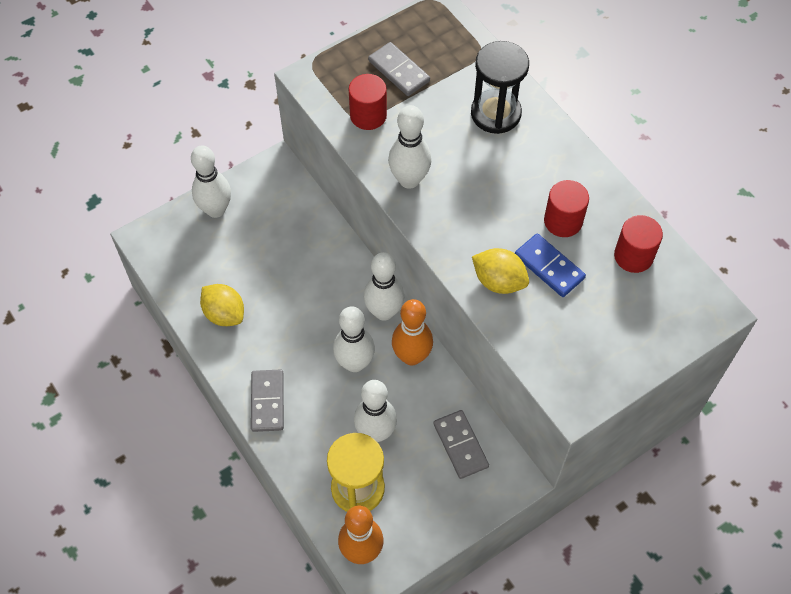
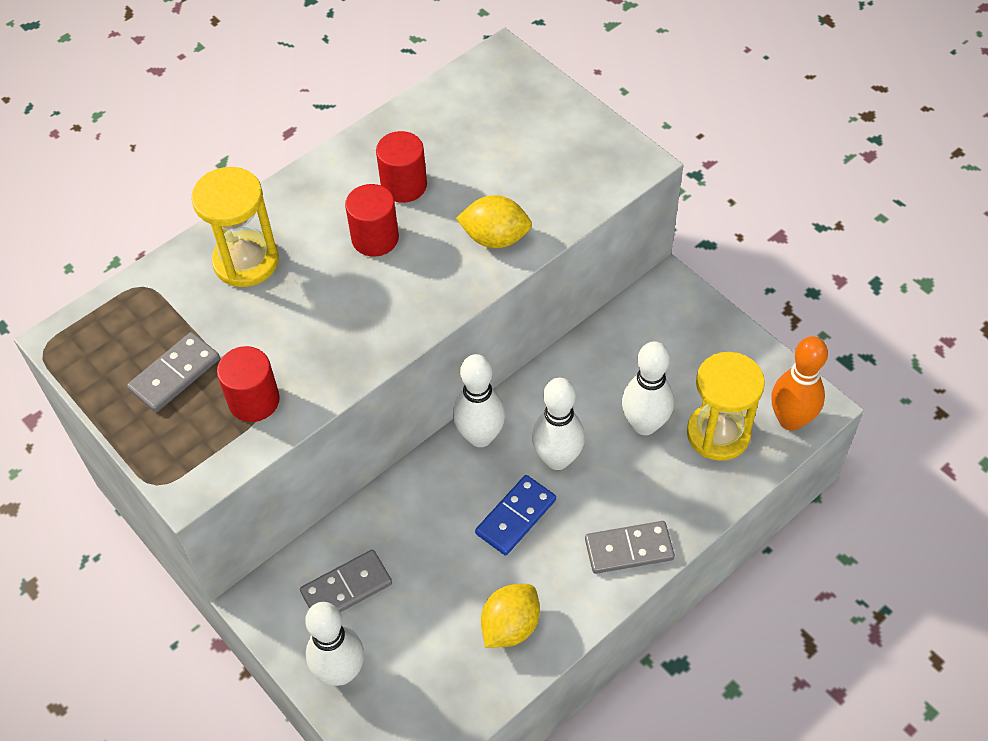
camera: 95 degrees left, 5 degrees down
(409, 180) = (357, 342): white bowling pin -> none
(411, 356) = (537, 399): orange bowling pin -> none
(460, 445) = (642, 339): grey domino -> grey domino (346, 588)
(495, 113) = (246, 261): black hourglass -> yellow hourglass
(499, 281) = (495, 238): yellow lemon -> yellow lemon turned 75 degrees clockwise
(549, 267) = (468, 194): blue domino -> blue domino (515, 516)
(633, 256) = (443, 122): red cylinder -> red cylinder (375, 238)

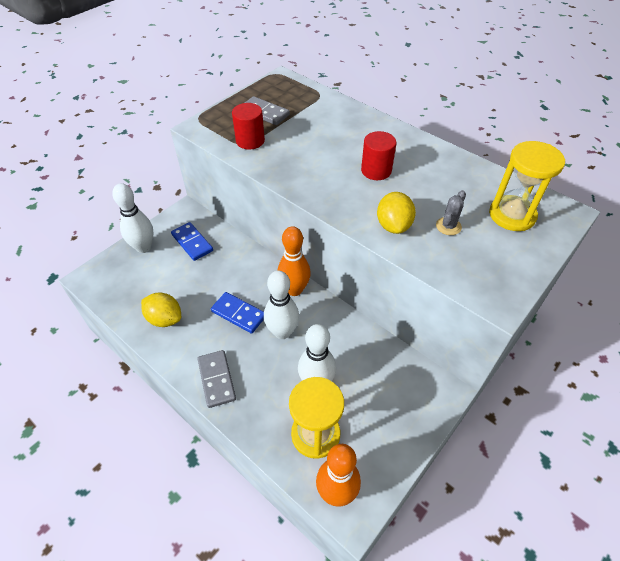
camera: 80 degrees right, 5 degrees down
(246, 261) = (344, 124): yellow hourglass -> yellow hourglass (512, 215)
(346, 588) = (192, 243): grey domino -> blue domino
(404, 185) = (424, 178): red cylinder -> none
(480, 436) = (294, 289): white bowling pin -> orange bowling pin
(506, 180) = (448, 226): none -> grey cactus

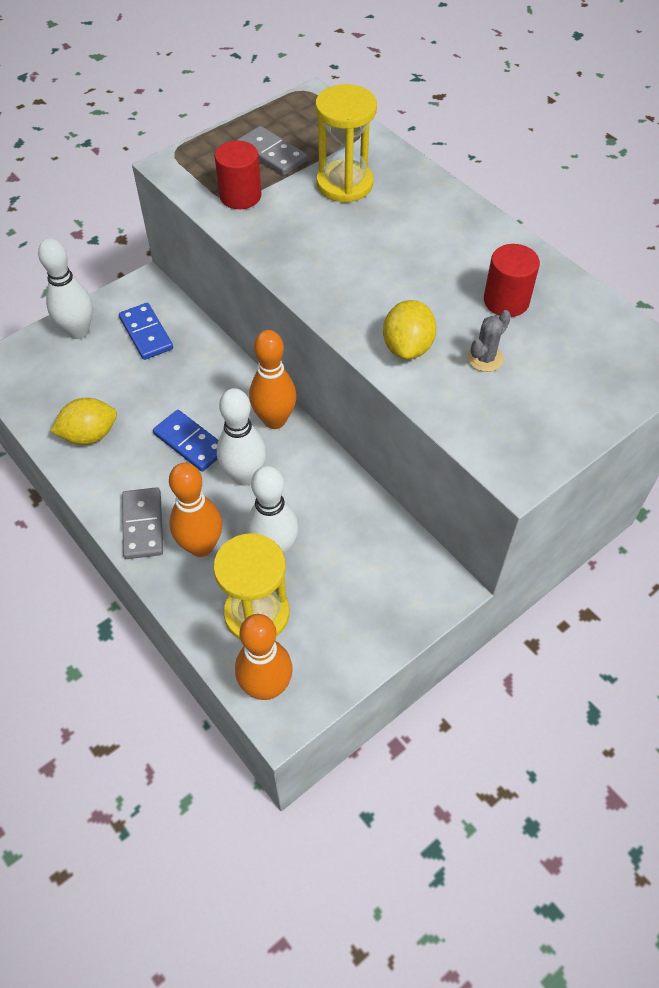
camera: 10 degrees right, 5 degrees up
(165, 319) = (89, 435): yellow lemon -> yellow lemon turned 60 degrees counterclockwise
(263, 389) = (201, 546): none -> orange bowling pin
(376, 171) = (408, 263): red cylinder -> red cylinder (506, 301)
(512, 215) = (583, 354): yellow hourglass -> yellow hourglass (344, 184)

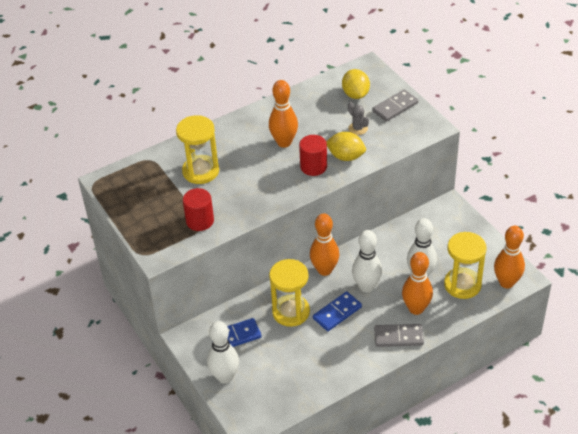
camera: 80 degrees left, 10 degrees down
(89, 435) = (323, 366): yellow lemon -> yellow lemon (355, 94)
(191, 388) = (291, 312): none -> yellow hourglass
(272, 154) = (160, 204): grey domino -> grey domino (395, 107)
(427, 267) = (284, 142): none -> orange bowling pin
(506, 301) = (316, 115): red cylinder -> red cylinder (313, 167)

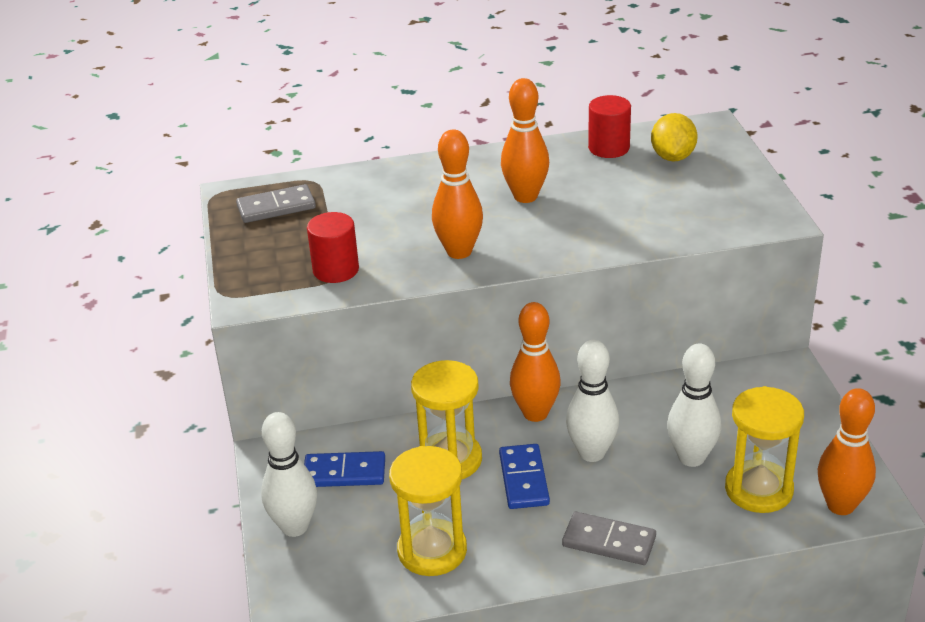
camera: 20 degrees right, 10 degrees down
(200, 171) = (377, 208): yellow hourglass -> yellow hourglass (432, 551)
(313, 167) = (553, 235): red cylinder -> red cylinder (609, 148)
(337, 313) = (523, 479): blue domino -> blue domino turned 75 degrees counterclockwise
(346, 156) = (612, 232): yellow lemon -> none
(358, 128) = (652, 200): grey cactus -> none
(395, 107) = (728, 184): grey domino -> grey domino (276, 207)
(416, 309) = (660, 506): orange bowling pin -> orange bowling pin (459, 251)

